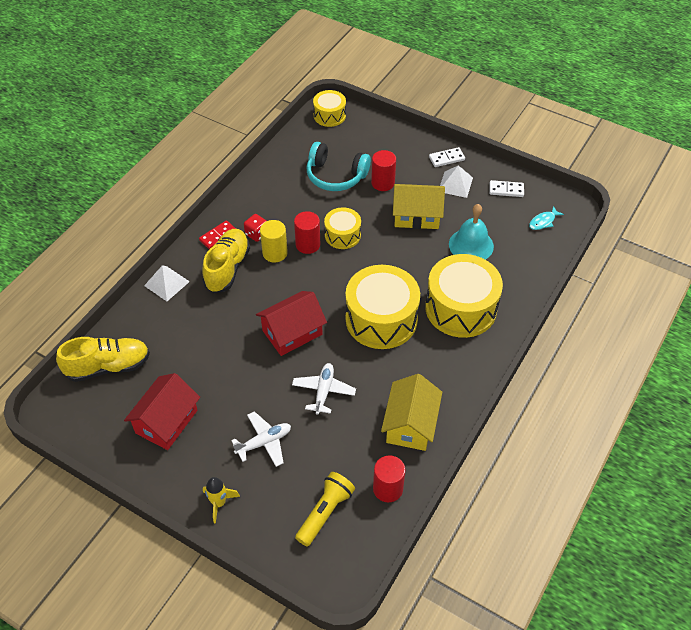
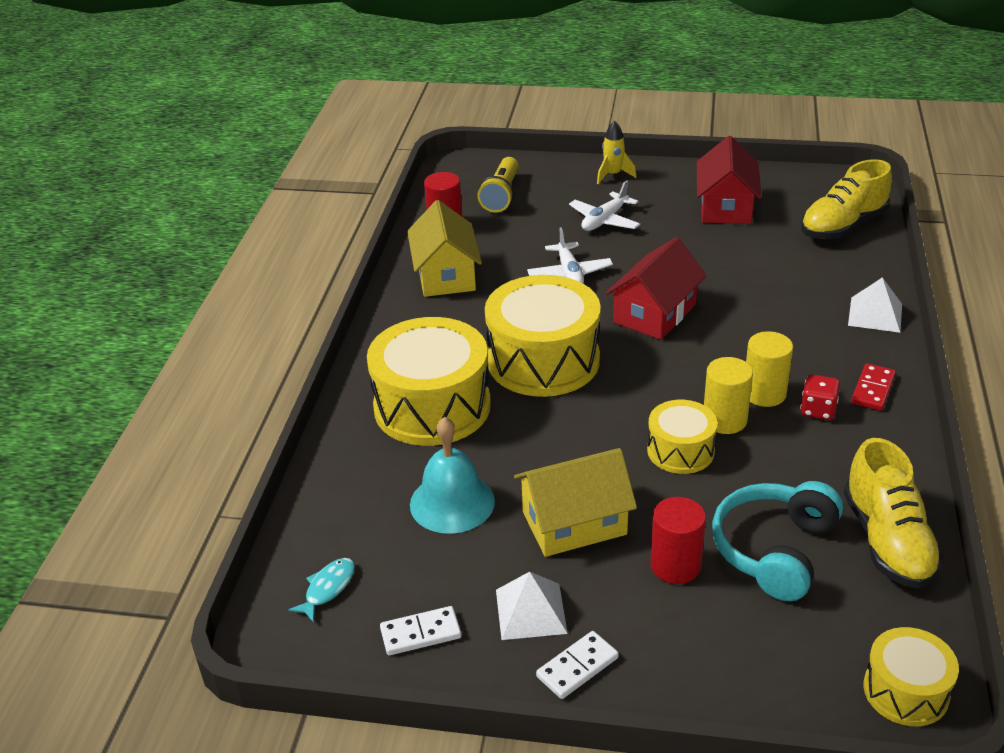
camera: 160 degrees right, 15 degrees down
(227, 268) = (813, 355): yellow shoe -> yellow shoe (887, 541)
(308, 244) = (724, 420): red cylinder -> yellow cylinder
(335, 176) = (774, 550): turquoise headphones -> turquoise headphones turned 60 degrees counterclockwise

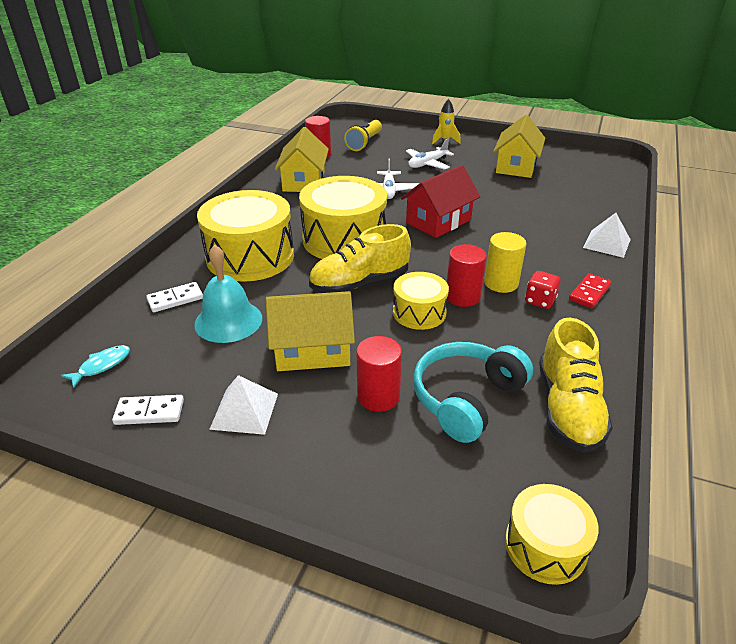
camera: 10 degrees right, 0 degrees up
(577, 667) = (258, 464): white domino -> white domino (175, 299)
(724, 420) = (462, 296): yellow cylinder -> red cylinder
(725, 207) = (516, 166): red house -> yellow house
(843, 226) = (599, 186): yellow shoe -> yellow shoe (360, 283)

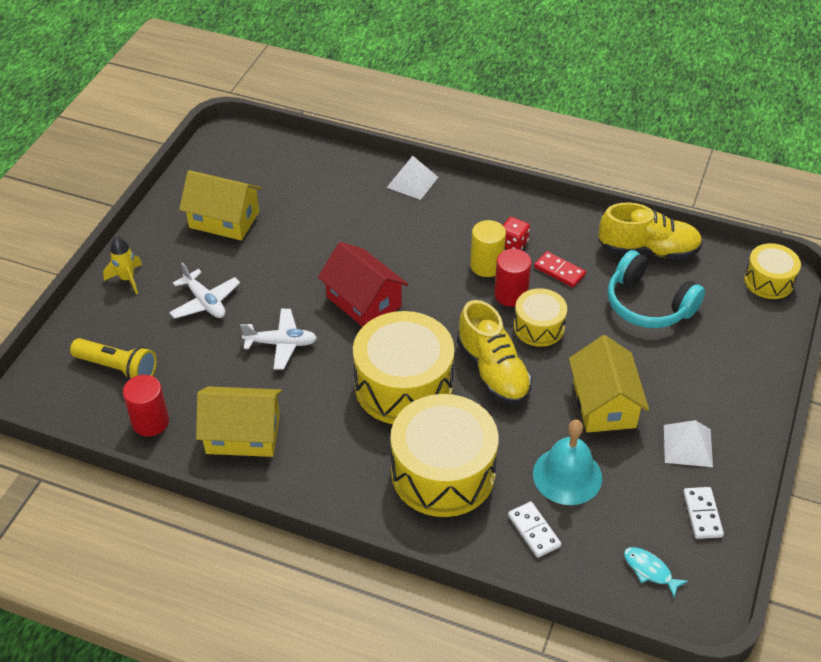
camera: 90 degrees left, 10 degrees up
(378, 396) = (655, 358): red cylinder -> none
(589, 293) = (498, 210): red domino -> red domino (559, 271)

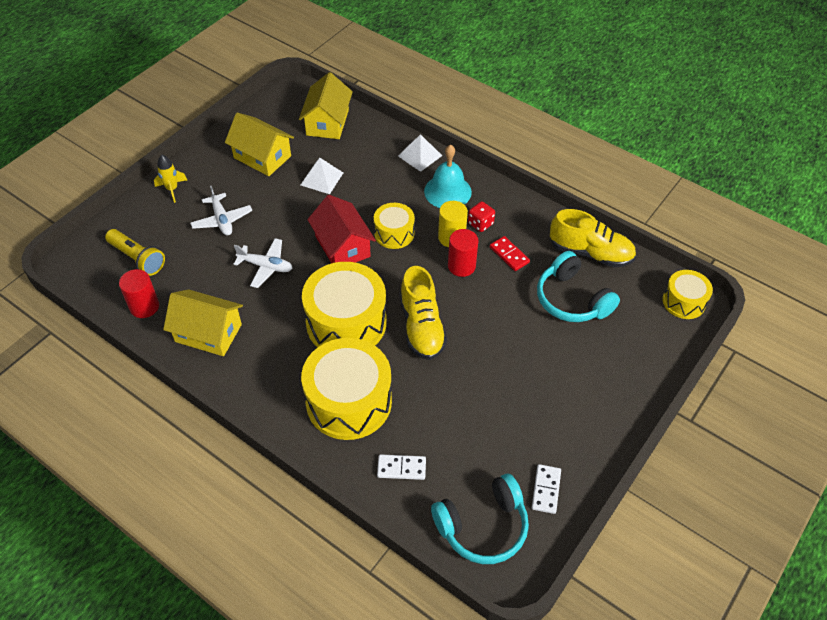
camera: 15 degrees right, 5 degrees up
(533, 531) = (401, 468): white domino -> white domino turned 75 degrees counterclockwise
(539, 327) = (473, 298): yellow drum -> yellow drum (394, 233)
(567, 475) = (447, 428): turquoise bell -> turquoise bell (447, 191)
(604, 404) = (501, 375): yellow house -> yellow house (327, 122)
(650, 570) = (483, 526): turquoise fish -> turquoise headphones
(688, 445) = (557, 428): white pyramid -> white pyramid (322, 179)

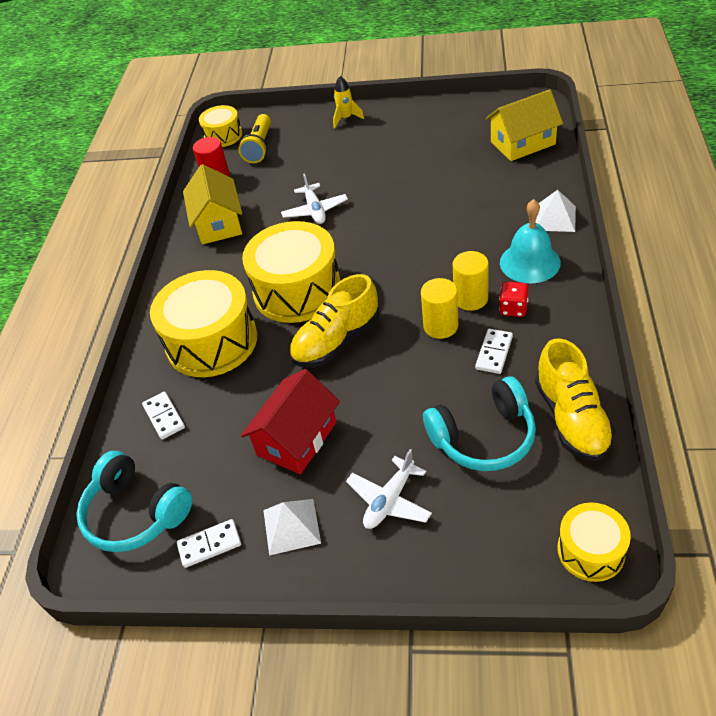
camera: 65 degrees right, 5 degrees down
(222, 220) = (340, 160): white plane -> white plane (389, 500)
(262, 157) = (435, 136): yellow house -> none
(322, 179) = (449, 180): white pyramid -> white pyramid (291, 526)
(342, 246) = (383, 238): red house -> red house (297, 439)
(394, 233) = (433, 259): yellow drum -> yellow drum (223, 136)
(461, 266) = (440, 326): red cylinder -> yellow cylinder
(509, 255) = (494, 353): red domino -> white domino
(572, 299) = (484, 437): turquoise headphones -> turquoise headphones turned 135 degrees counterclockwise

